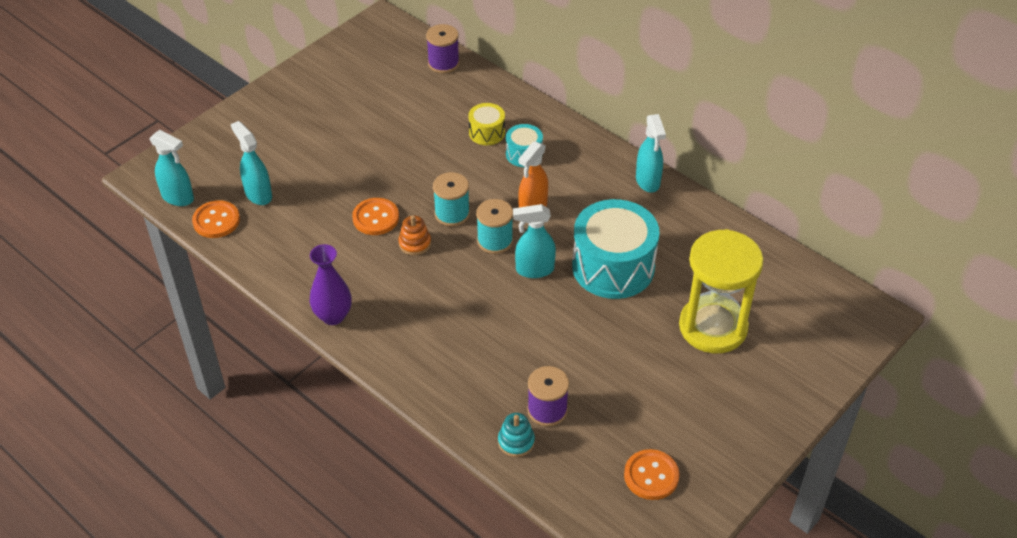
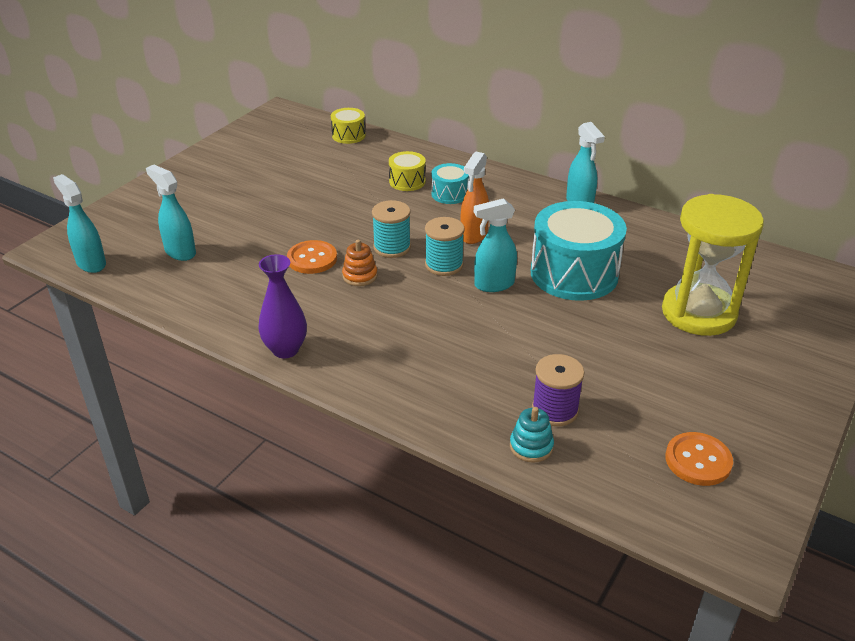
camera: 10 degrees left, 10 degrees down
(178, 198) = (91, 263): turquoise spray bottle -> turquoise spray bottle turned 150 degrees counterclockwise
(216, 221) = (137, 279): orange button -> none
(443, 63) = (348, 135): purple spool -> yellow drum

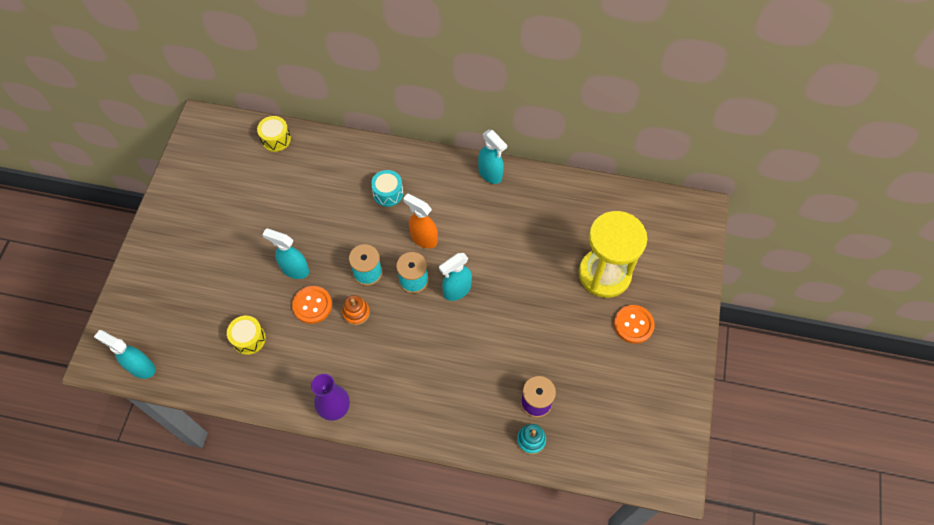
camera: 20 degrees left, 25 degrees up
(180, 252) = (205, 331): turquoise spray bottle -> turquoise spray bottle (294, 269)
(407, 181) = (348, 187): yellow drum -> yellow drum (249, 339)
(473, 235) = (423, 238): orange spray bottle -> orange spray bottle turned 120 degrees clockwise
(574, 273) = (509, 259): turquoise drum -> none
(698, 460) = (634, 415): orange button -> orange button (633, 324)

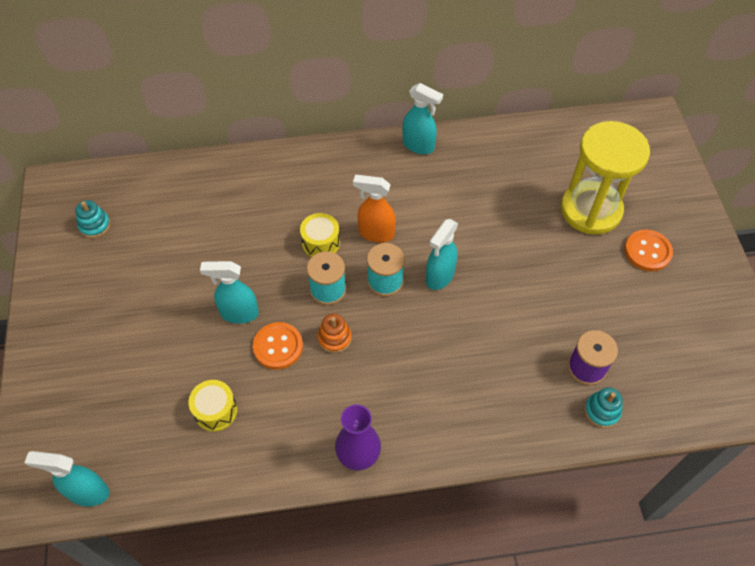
camera: 20 degrees left, 5 degrees down
(218, 165) = (95, 225): none -> turquoise stacking toy
(276, 139) = (154, 178): yellow drum -> yellow drum (321, 243)
(388, 193) = (313, 198): turquoise drum -> none

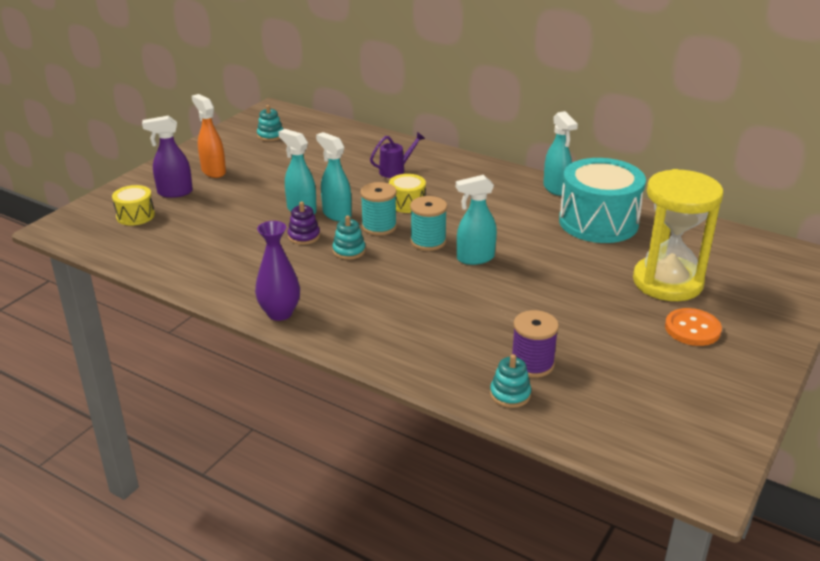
camera: 40 degrees right, 25 degrees down
(88, 492) = (95, 240): turquoise spray bottle -> turquoise spray bottle (336, 214)
(90, 371) = (174, 192): none -> purple spray bottle
(215, 411) = (220, 245): yellow drum -> yellow drum (135, 215)
(267, 204) = (395, 171): none -> purple watering can
(278, 346) = (304, 236): orange button -> purple stacking toy
(334, 338) = (349, 251): orange stacking toy -> turquoise stacking toy
(376, 233) = (456, 216): orange spray bottle -> orange spray bottle (213, 171)
(486, 169) = (598, 222): none -> turquoise drum

